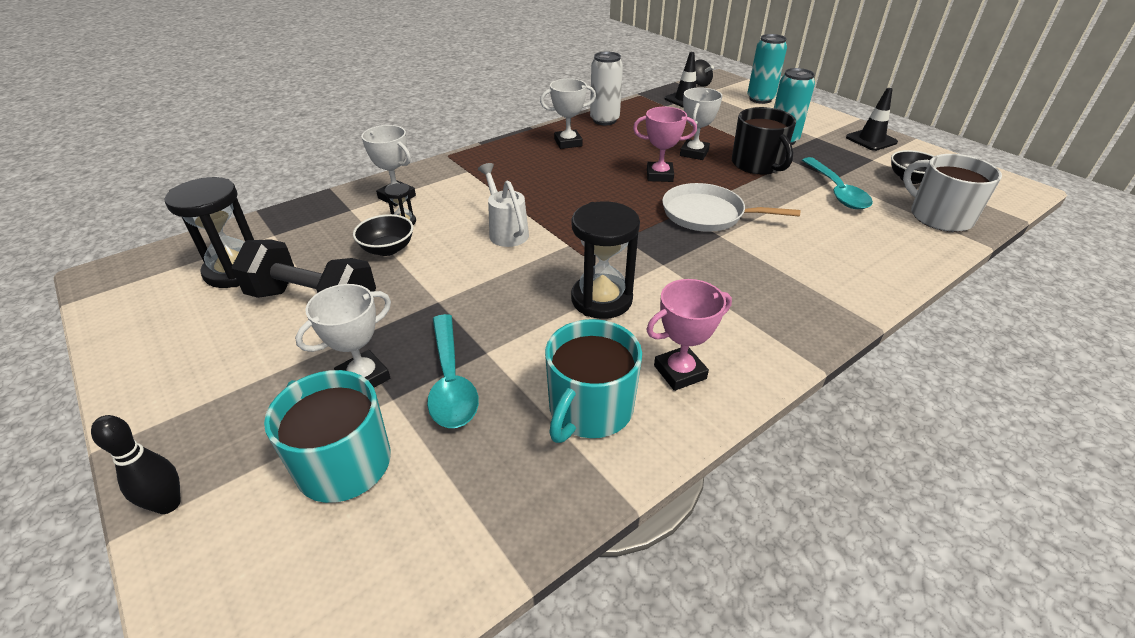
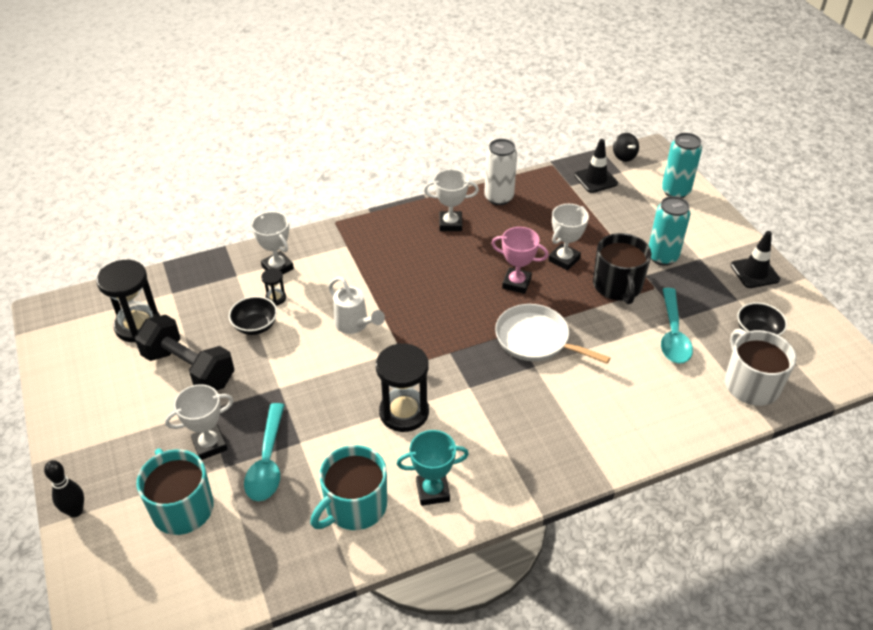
camera: 15 degrees right, 5 degrees up
(506, 231) = (355, 325): white watering can -> white watering can turned 150 degrees clockwise
(680, 372) = (433, 491): pink trophy -> turquoise trophy

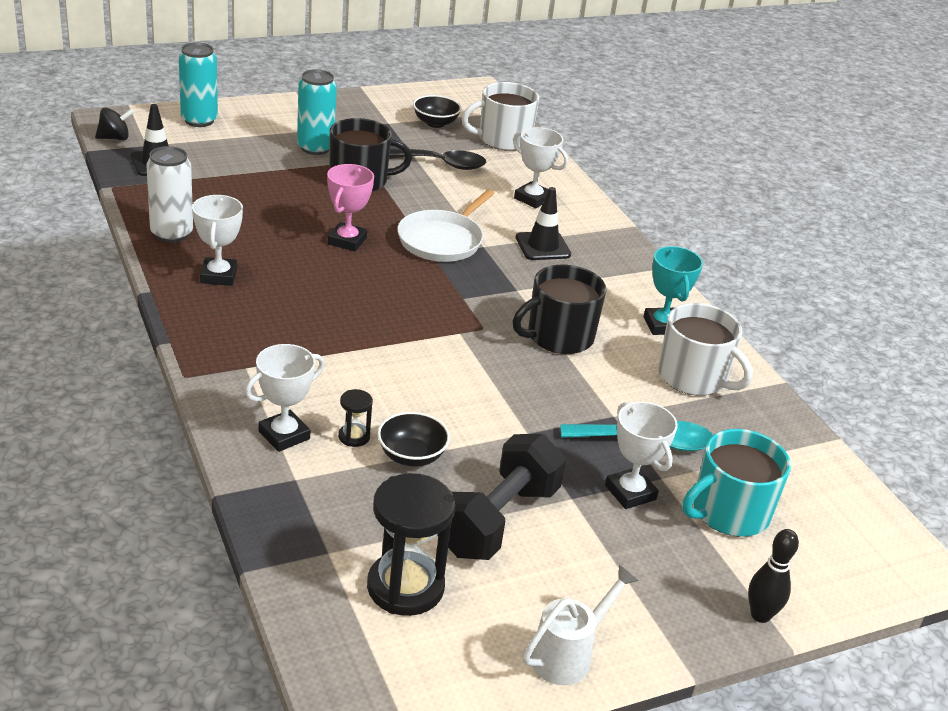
camera: 95 degrees left, 10 degrees down
(355, 325) = (414, 366): white watering can -> white watering can (568, 655)
(355, 506) = (693, 377): turquoise mug -> white mug
(404, 412) = (558, 336): black hourglass -> black mug
(564, 259) = (309, 205): white trophy -> white trophy (532, 199)
(673, 334) = (437, 163): turquoise spoon -> black spoon
(754, 272) = (349, 107): black traffic cone -> black traffic cone (543, 246)

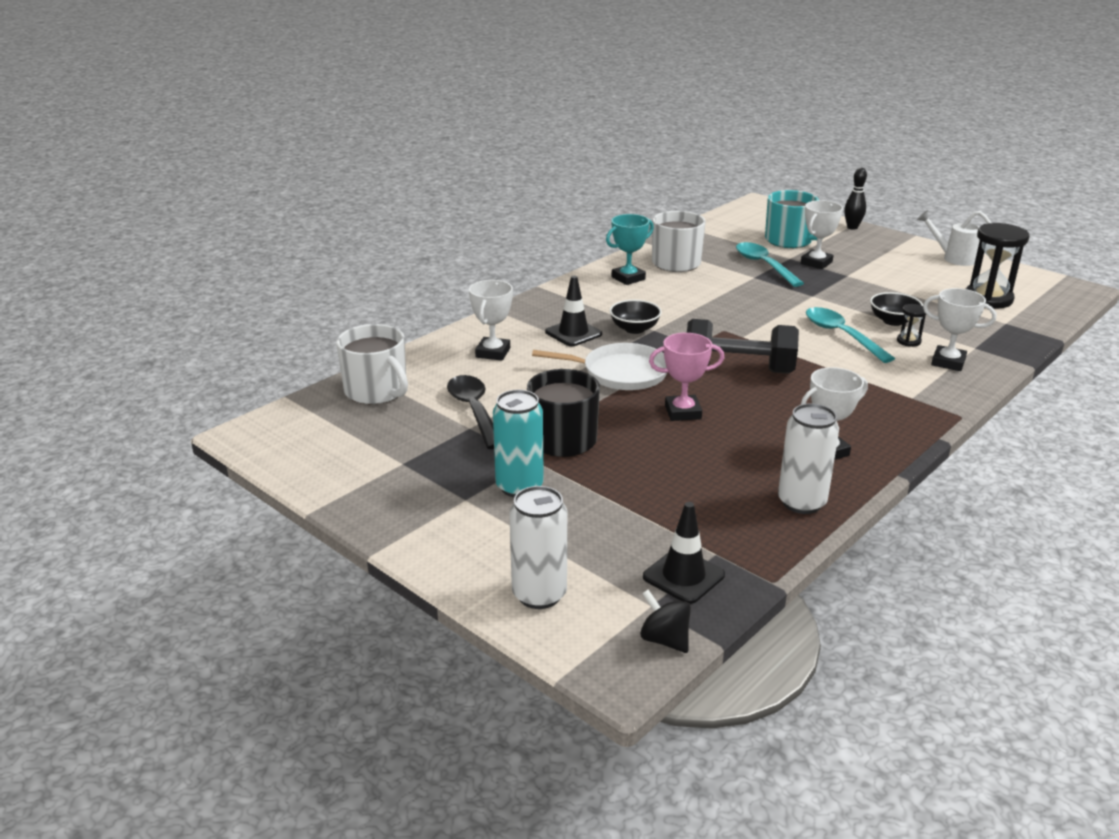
camera: 110 degrees left, 5 degrees down
(199, 120) = (539, 594): turquoise can -> white can
(409, 397) = (841, 335): none -> turquoise spoon
(435, 123) = (373, 436): black bowl -> black bowl (634, 329)
(497, 520) = (899, 288): black dumbbell -> black dumbbell (738, 369)
(558, 336) = (694, 305): black mug -> none

